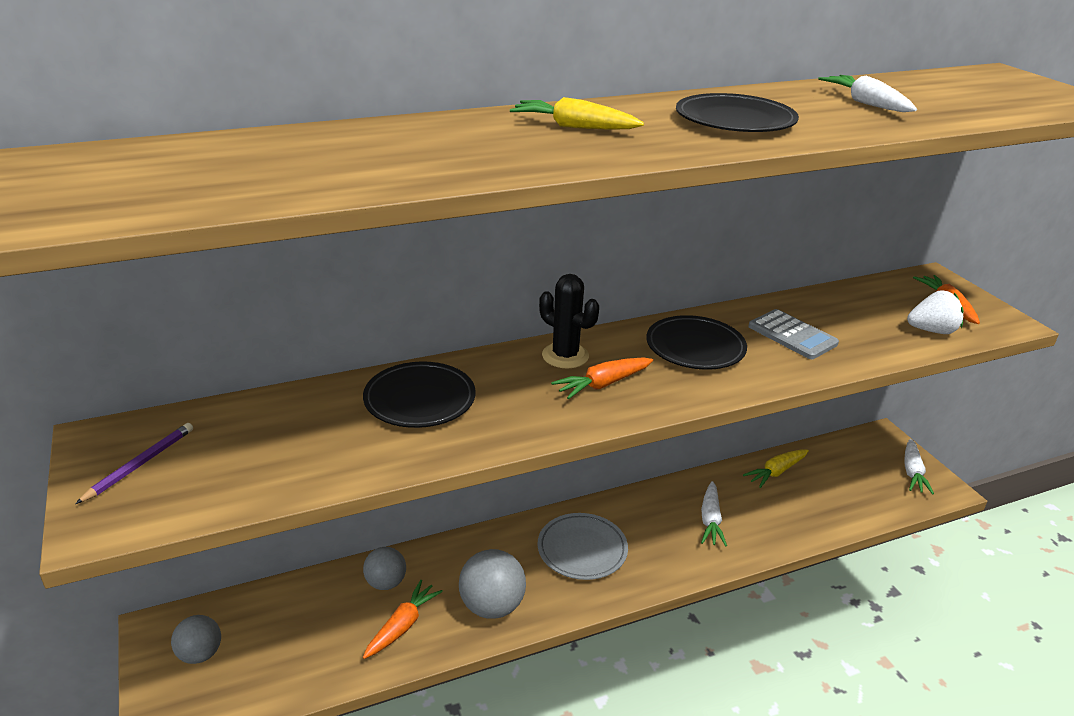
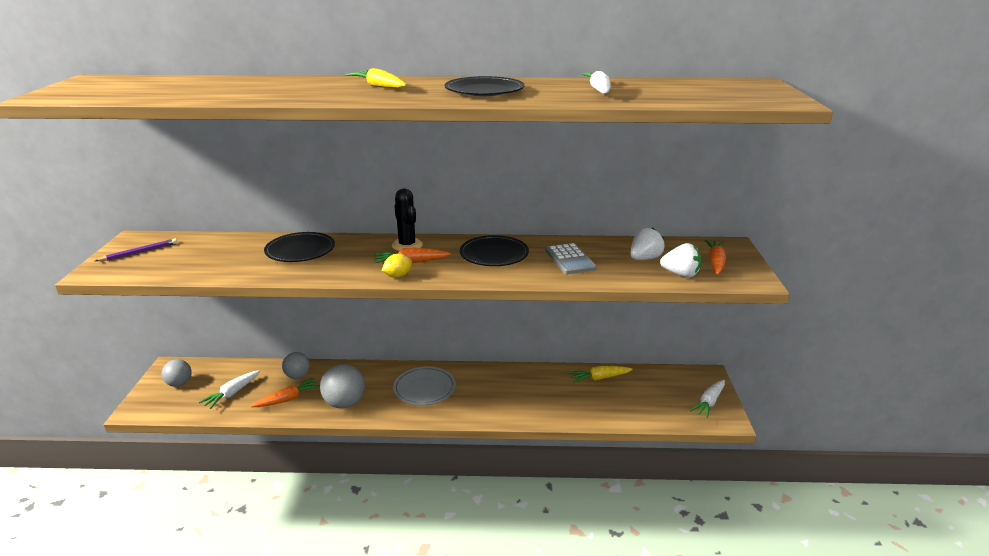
camera: 25 degrees right, 5 degrees down
(611, 412) = (397, 276): none -> yellow lemon
(710, 520) = (524, 394): white carrot -> white carrot (232, 393)
(870, 316) = (644, 258): none -> white strawberry

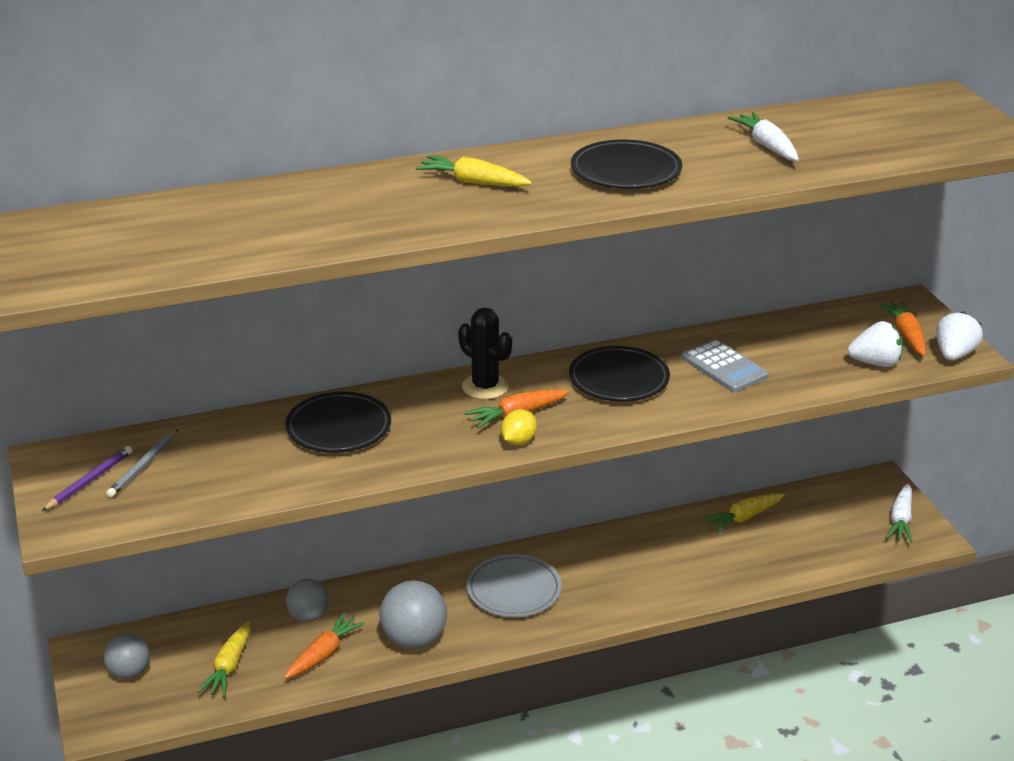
camera: 20 degrees left, 5 degrees up
(175, 250) = (143, 466): none -> grey pencil
(232, 393) = (229, 667): white carrot -> yellow carrot
(644, 258) = (817, 346): white strawberry -> white strawberry (954, 355)

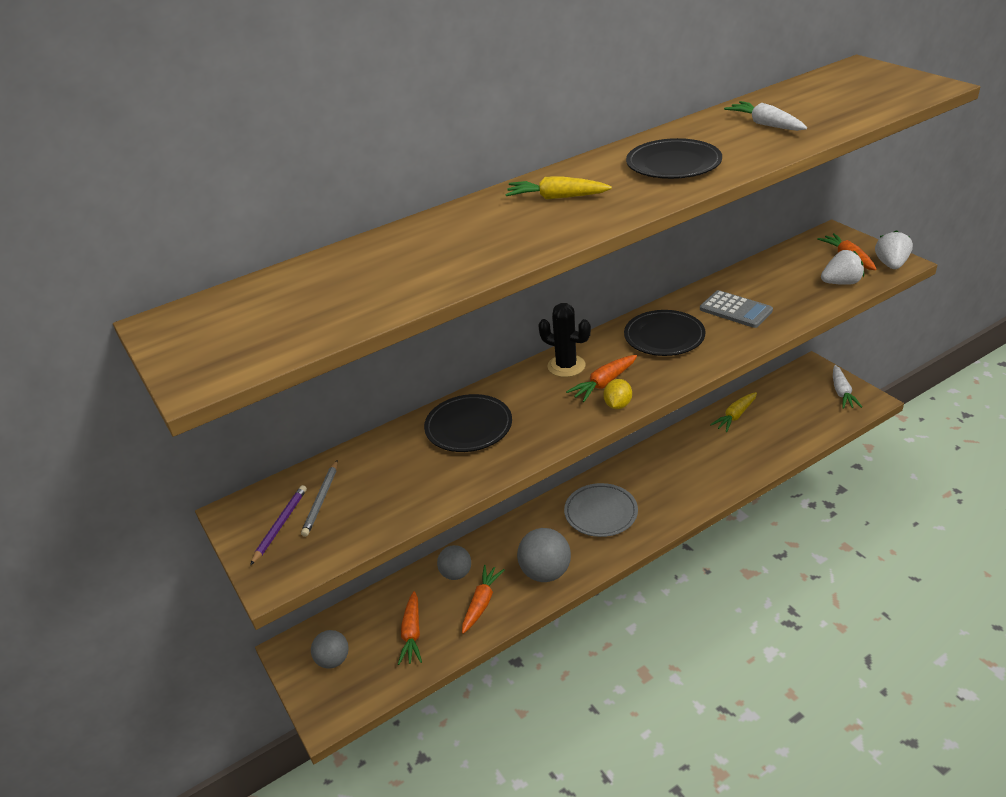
camera: 10 degrees left, 5 degrees up
(229, 667) = (412, 633): yellow carrot -> orange carrot

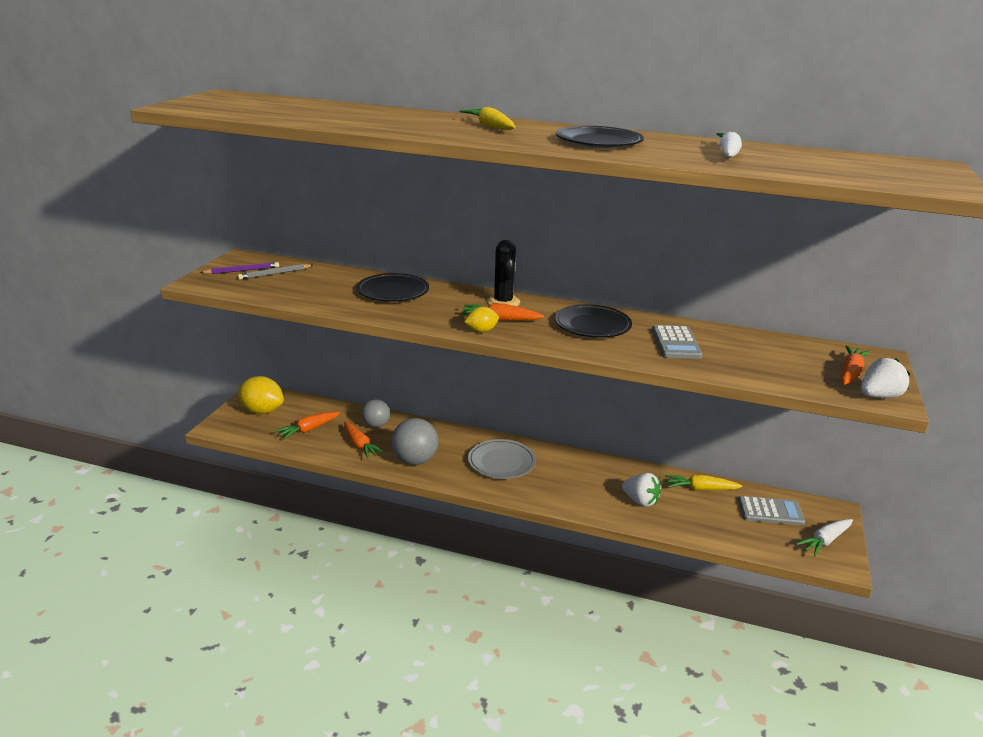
camera: 45 degrees right, 10 degrees down
(333, 660) = (262, 411): grey ball -> yellow lemon
(481, 603) = (360, 445): orange carrot -> orange carrot turned 75 degrees clockwise
(790, 397) = (770, 511): none -> grey calculator
(841, 283) = (800, 378): white strawberry -> white strawberry (640, 501)

